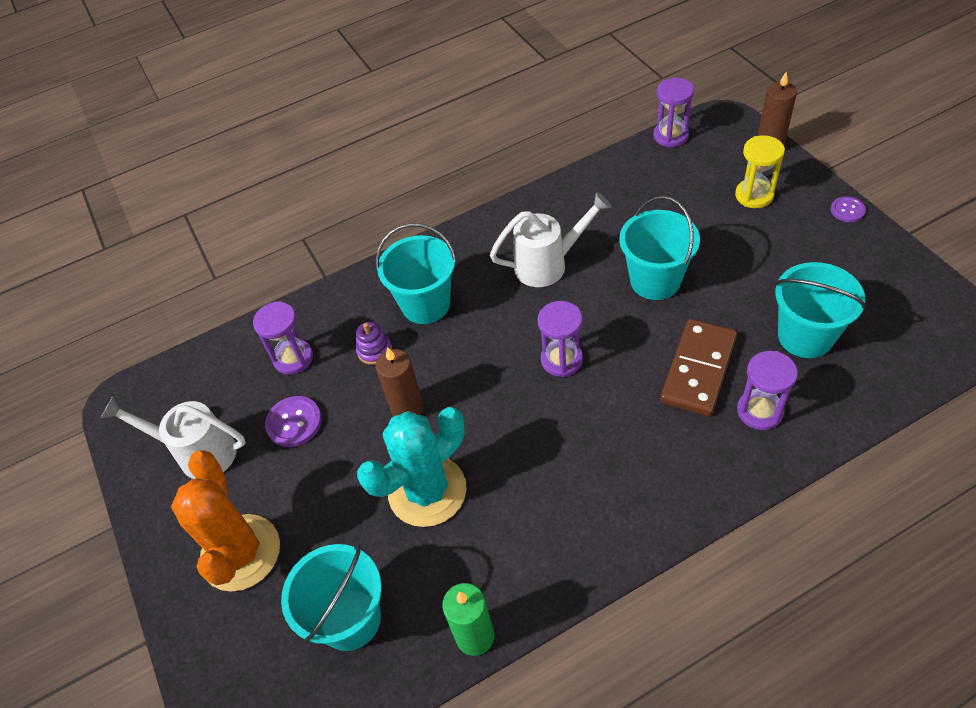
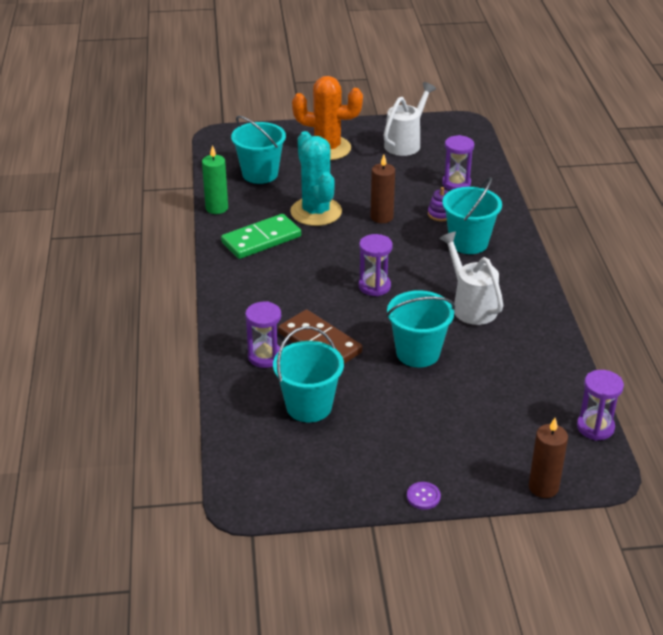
camera: 105 degrees right, 15 degrees down
(294, 422) = (403, 176): purple button -> none
(527, 530) = (261, 239): none -> green domino
(548, 264) = (471, 306): white watering can -> white watering can turned 150 degrees clockwise
(754, 195) = (479, 446): yellow hourglass -> none

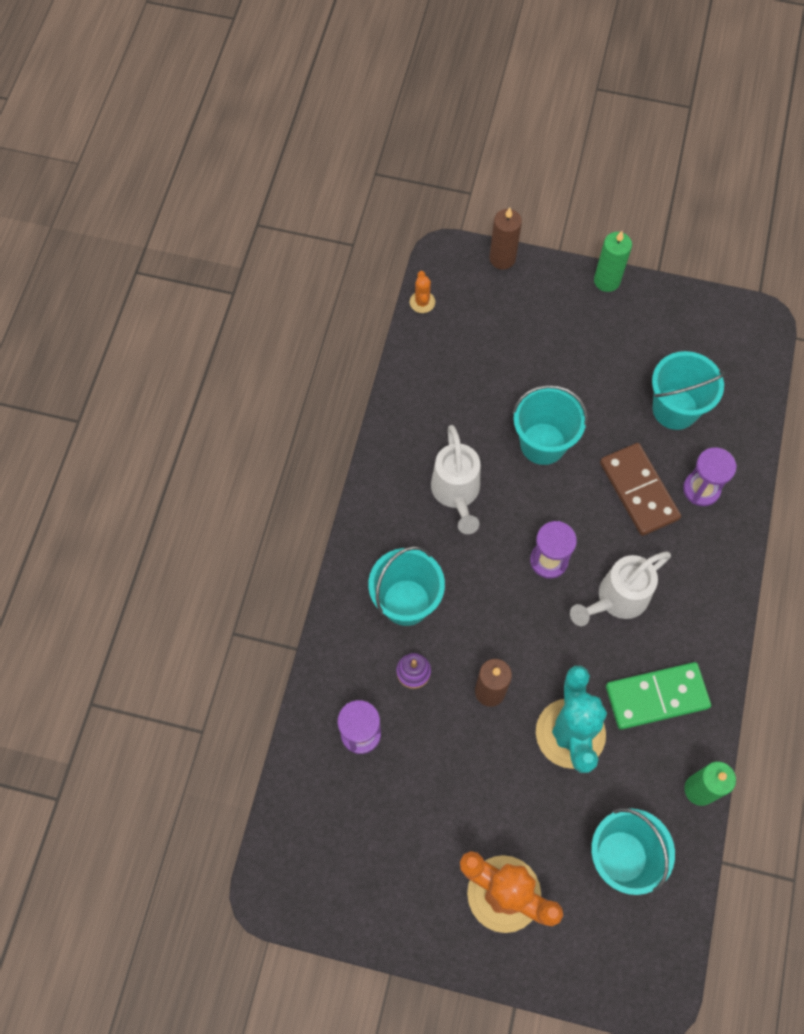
camera: 160 degrees left, 30 degrees up
(405, 143) = (384, 865): white watering can -> white watering can (617, 599)
(423, 496) = (606, 281): purple button -> green candle
(595, 427) = (422, 302): purple hourglass -> orange cactus

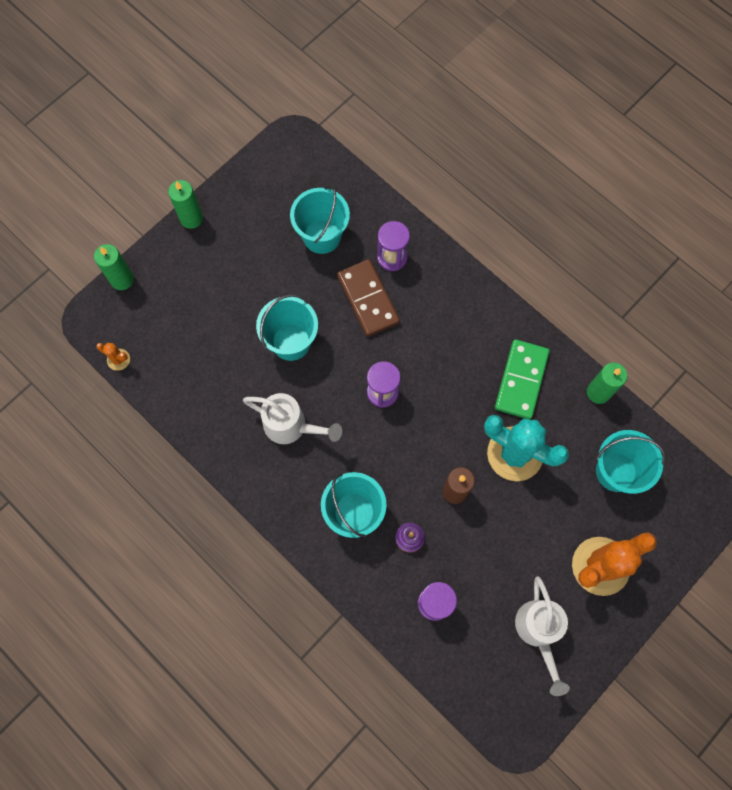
camera: 60 degrees left, 5 degrees up
(502, 258) = (122, 279): brown candle -> green candle
(617, 599) = (438, 363): white watering can -> white watering can (538, 631)
(638, 491) = (367, 299): brown domino -> brown domino turned 60 degrees clockwise

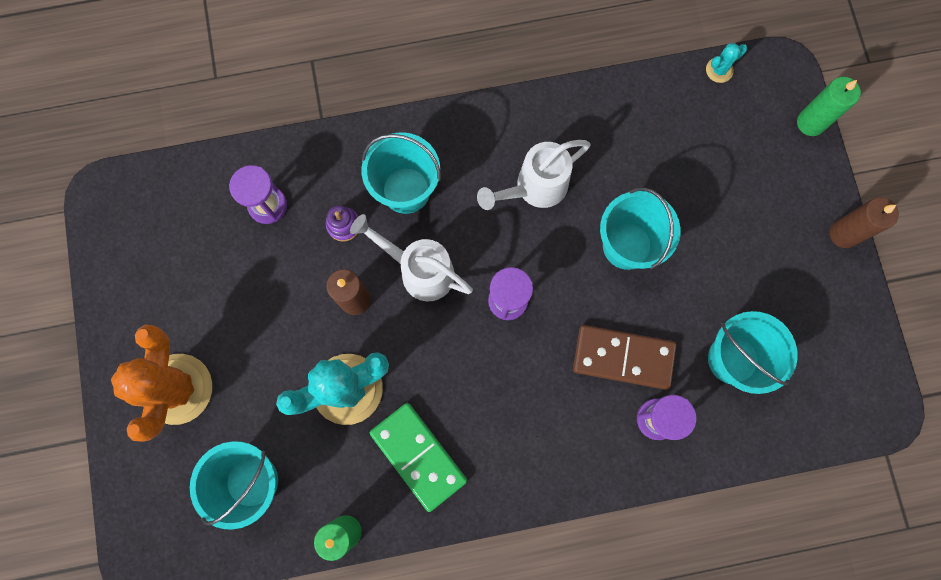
camera: 125 degrees right, 5 degrees up
(118, 359) = (719, 70): orange cactus -> turquoise cactus
(191, 218) = (843, 234): green candle -> brown candle
(538, 631) = (169, 282): white watering can -> white watering can (420, 271)

